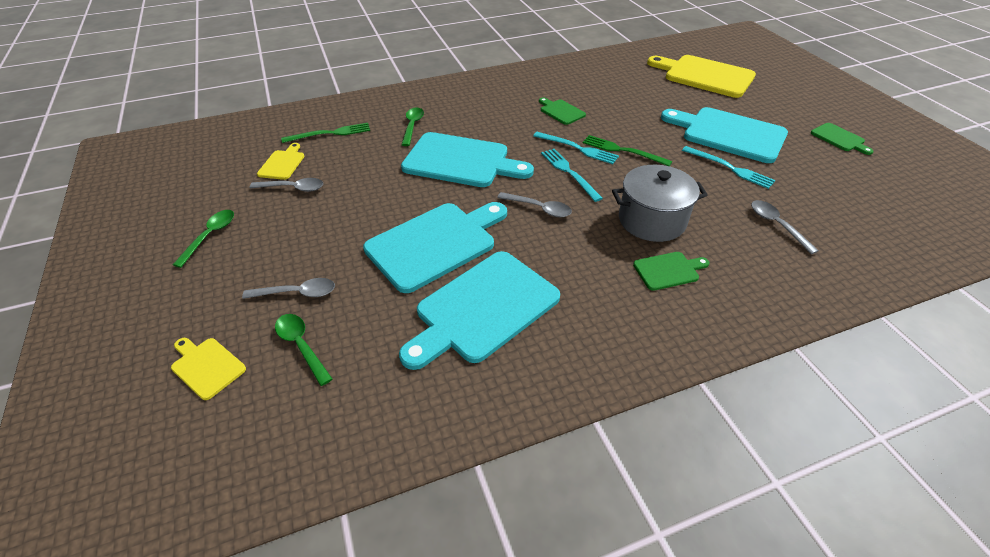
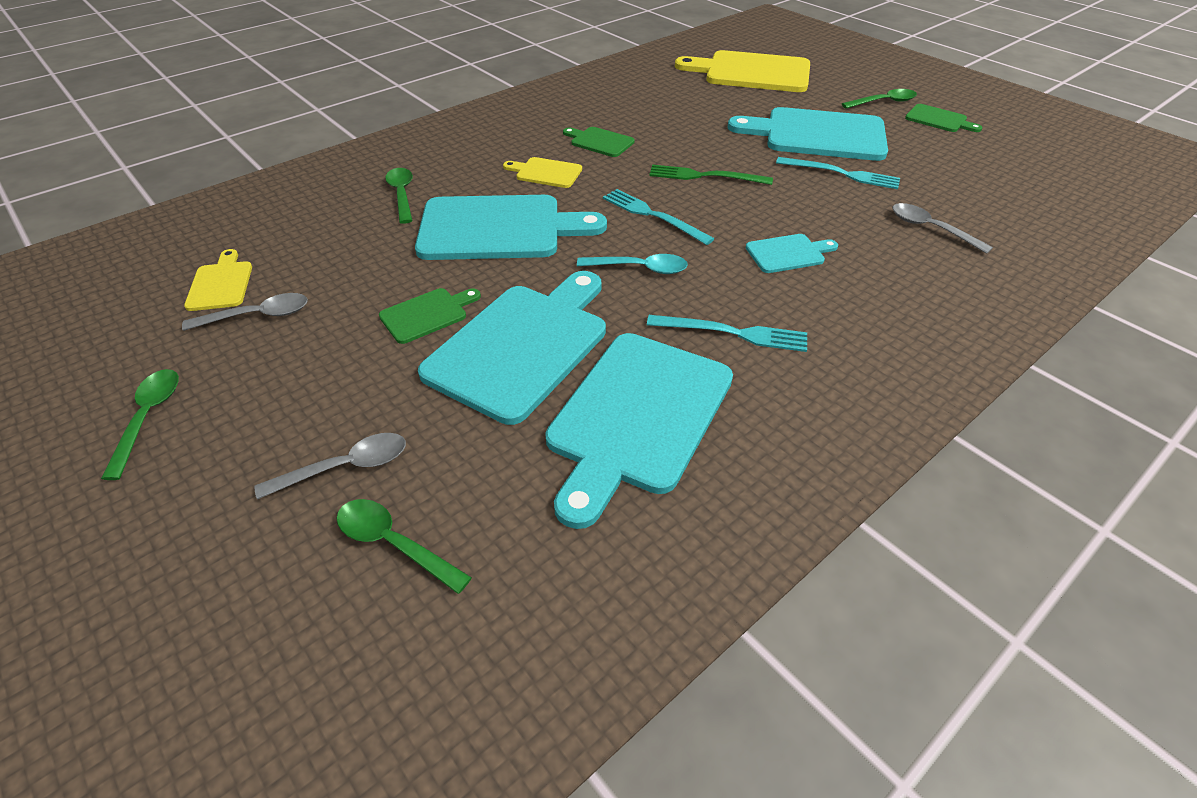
camera: 20 degrees left, 0 degrees up
(206, 366) = (246, 623): yellow cutting board -> yellow cutting board (546, 173)
(330, 133) = (278, 227): green fork -> none
(539, 208) = (639, 268): grey spoon -> turquoise spoon
(577, 148) = (647, 184): turquoise fork -> turquoise fork (732, 333)
(651, 220) = (788, 253): grey pot -> turquoise cutting board
(668, 270) = (842, 309): green cutting board -> green cutting board (427, 314)
(800, 116) = (883, 102): none -> green spoon

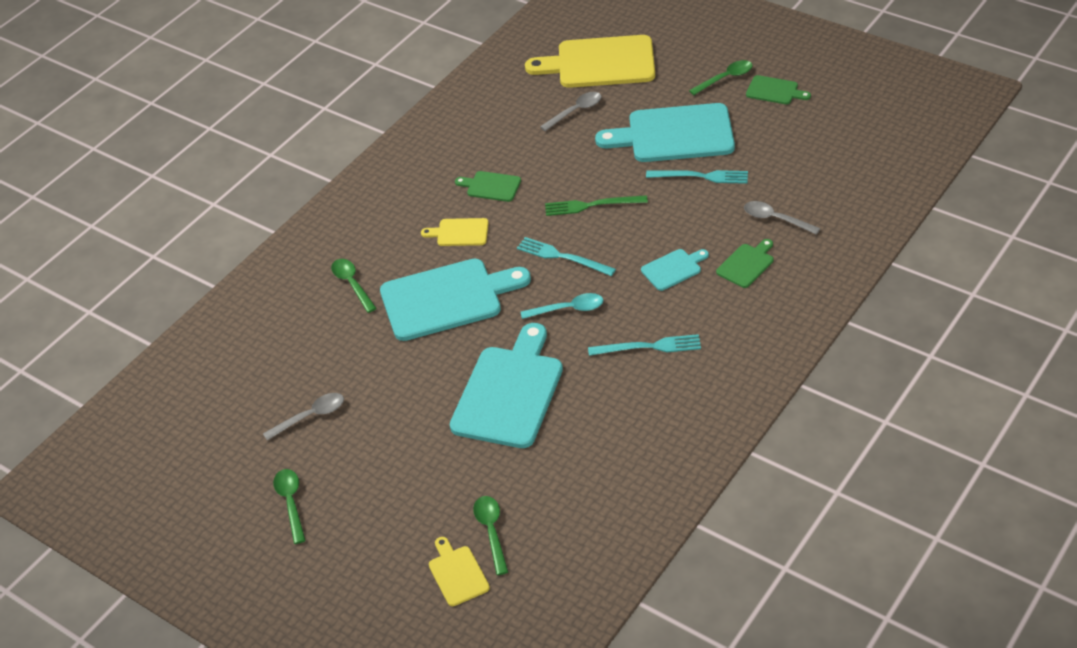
camera: 10 degrees left, 0 degrees up
(221, 284) = (264, 399): yellow cutting board -> yellow cutting board (457, 573)
(345, 467) = (437, 499): grey spoon -> grey spoon (575, 111)
(394, 544) = (491, 531): green spoon -> green spoon turned 60 degrees clockwise
(427, 314) = (431, 385): green cutting board -> green cutting board (746, 264)
(637, 416) = (603, 422): turquoise cutting board -> none

